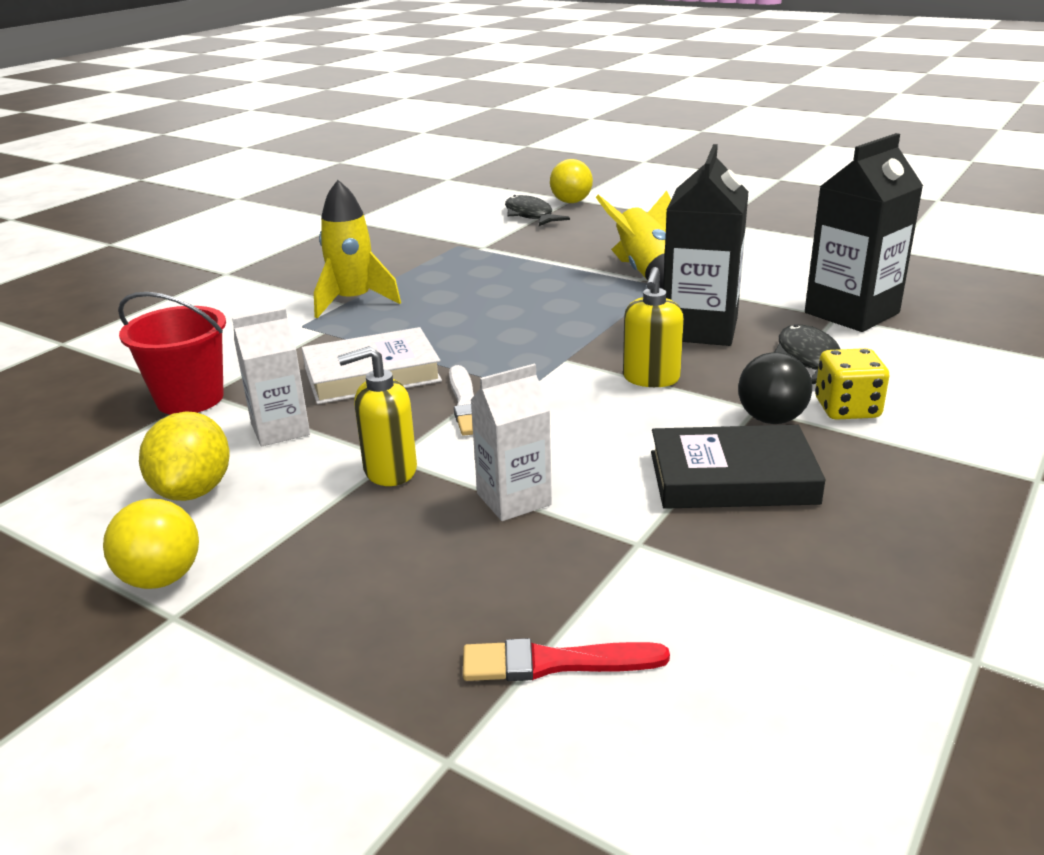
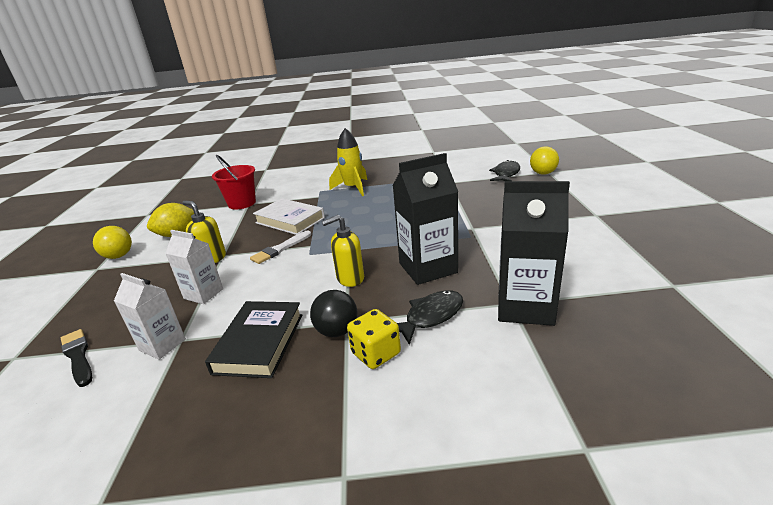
camera: 55 degrees right, 0 degrees up
(280, 429) = (230, 226): white carton -> white carton (162, 345)
(554, 663) = (78, 356): red brush -> black brush
(646, 273) = (480, 226): yellow rocket -> none
(732, 477) = (259, 343): black book -> black book turned 45 degrees clockwise

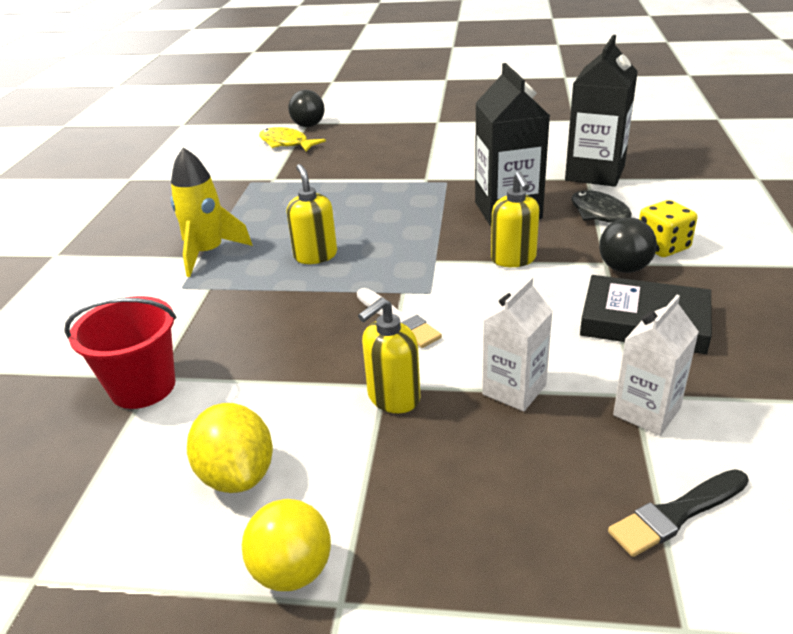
camera: 80 degrees left, 5 degrees up
(290, 220) = (292, 315): white book -> none
(352, 214) = (315, 255): none -> yellow soap dispenser
(506, 174) = (286, 143): black fish -> yellow fish
(543, 173) = (308, 126): yellow ball -> black ball

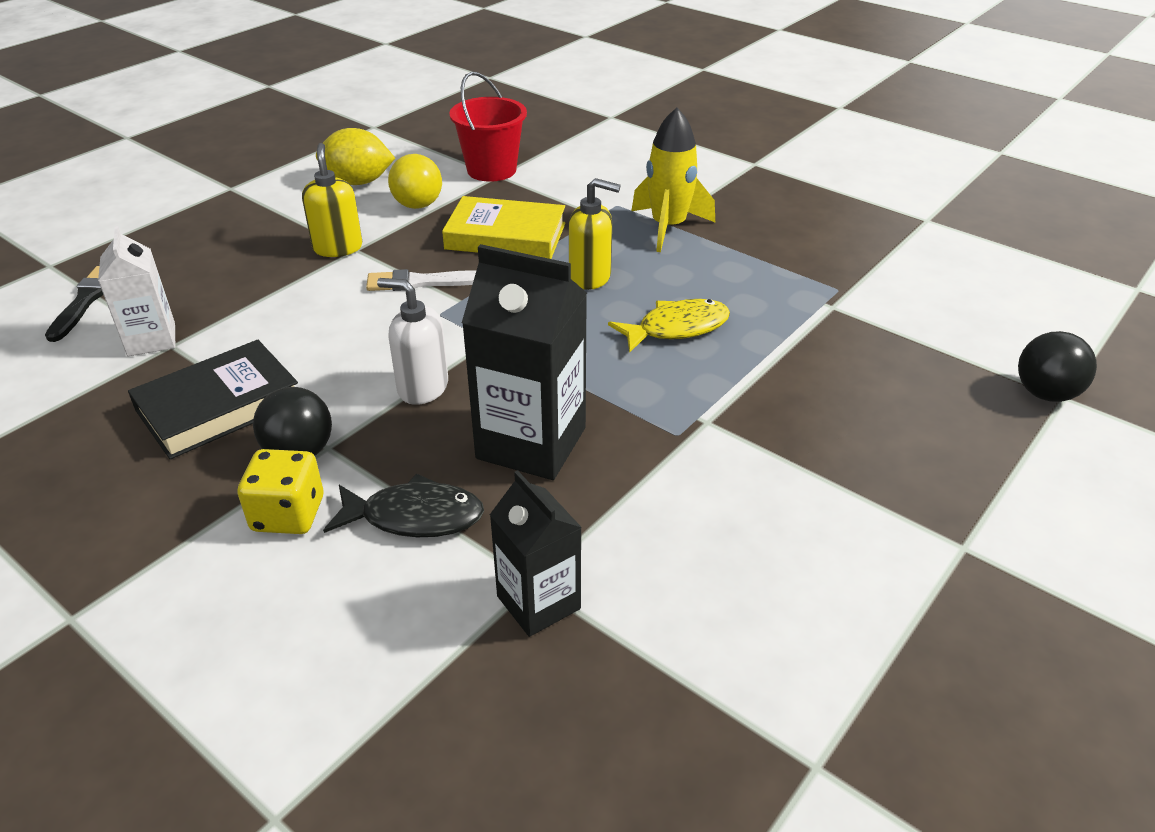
camera: 120 degrees right, 5 degrees up
(284, 315) = (505, 236): none -> yellow book
(286, 143) = (968, 350): yellow fish -> yellow fish (676, 328)
(292, 571) = (268, 181): yellow ball -> yellow ball (418, 205)
(513, 259) = (422, 388): yellow soap dispenser -> white soap dispenser
(514, 389) = (264, 297): white carton -> none
(595, 173) = (538, 602): black carton -> black carton, size x0.61

